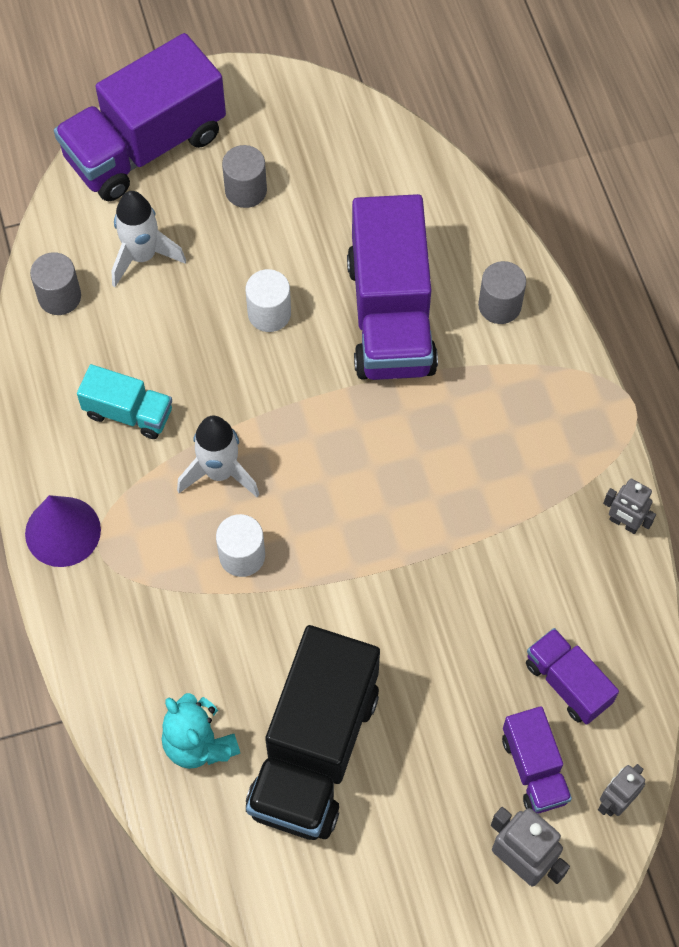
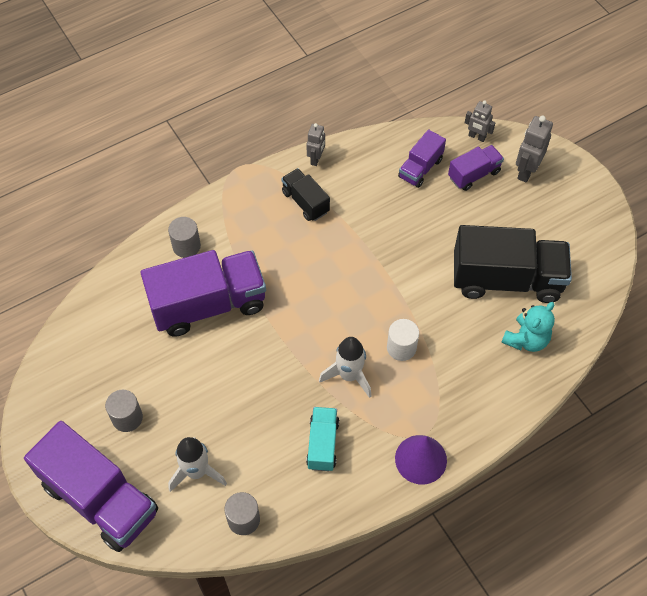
camera: 105 degrees left, 5 degrees down
(269, 313) = (224, 377): white cylinder -> none
(540, 486) = (305, 202): none -> black truck

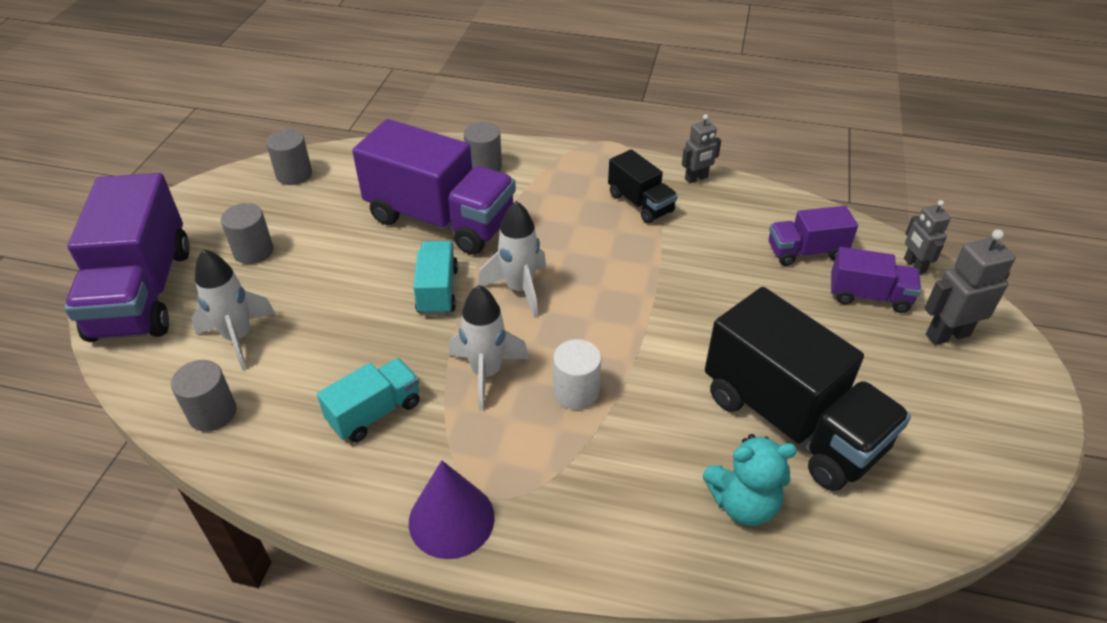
camera: 45 degrees right, 15 degrees down
(74, 348) = (294, 174): none -> grey cylinder
(266, 351) = (437, 291): none -> turquoise truck
(305, 202) = (640, 203): black truck -> black truck turned 135 degrees clockwise
(307, 313) = (519, 289): none -> white rocket

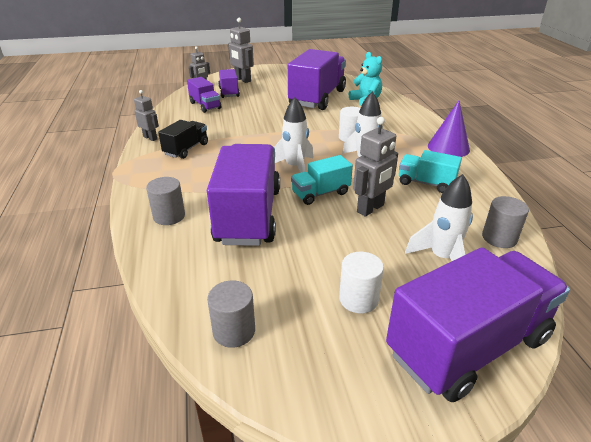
camera: 115 degrees left, 10 degrees down
(253, 251) = (358, 299): grey cylinder -> white cylinder
(369, 322) = (370, 209): none -> grey robot
(791, 421) = (317, 98): black truck -> purple truck

